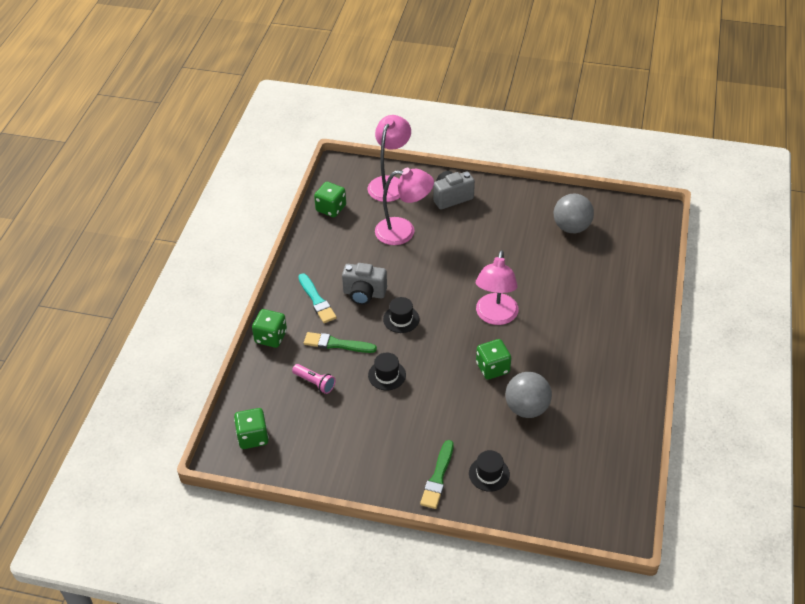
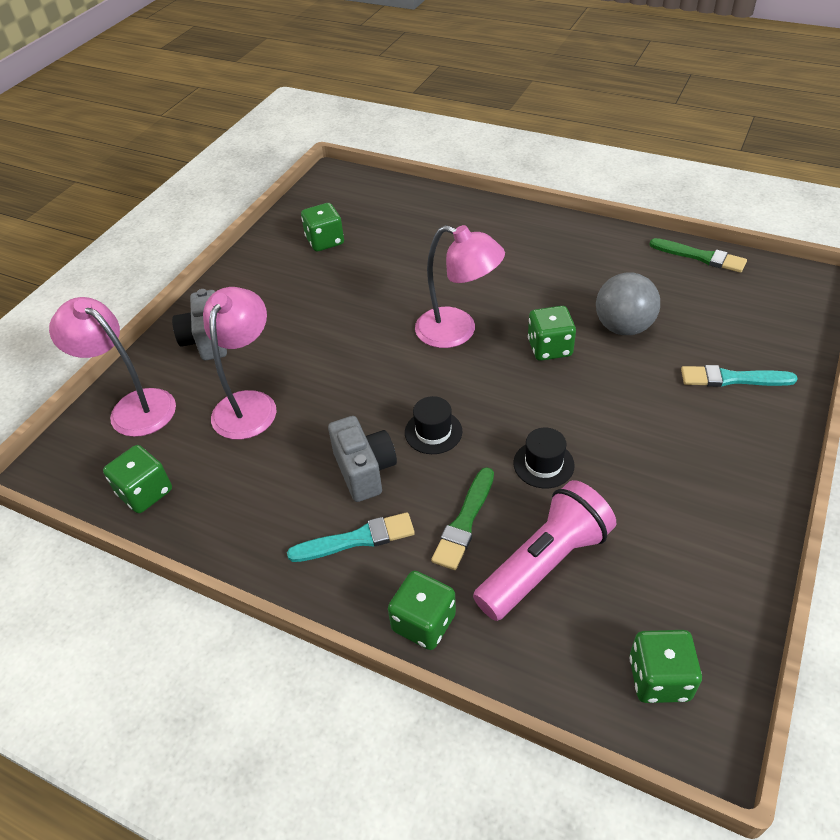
camera: 75 degrees left, 0 degrees up
(315, 383) = (544, 564): pink flashlight -> pink flashlight, size x1.95
(364, 294) = (365, 471): grey camera -> grey camera turned 45 degrees counterclockwise
(438, 477) = (740, 431): green brush -> green brush (700, 257)
(489, 474) = (732, 378): black hat -> turquoise brush
(571, 227) = (325, 241): grey ball -> green dice

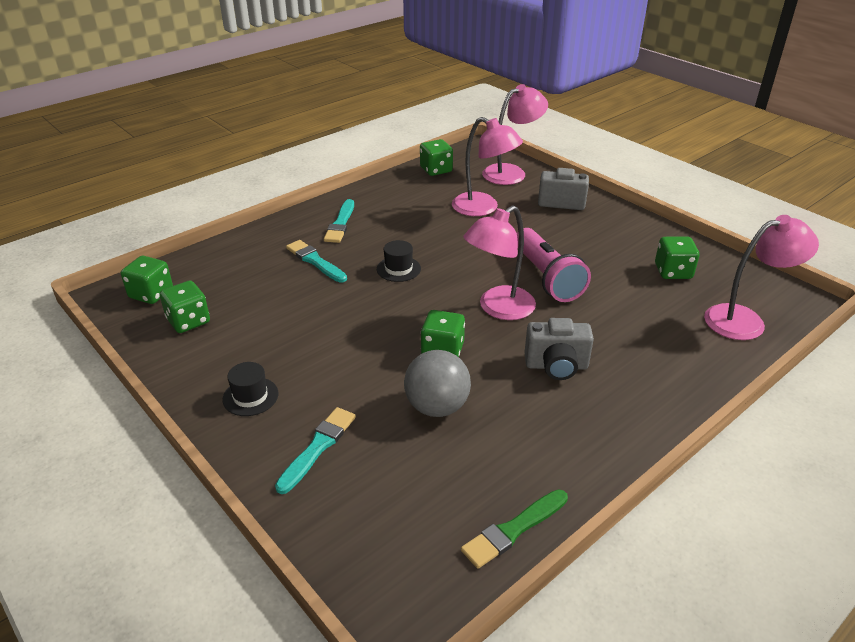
camera: 110 degrees right, 10 degrees down
(365, 471) = (388, 236): grey camera -> grey camera (556, 366)
(381, 197) = (745, 320): none -> pink lamp
(423, 623) = (267, 232): green dice -> green dice (188, 321)
(465, 522) = (315, 261): green brush -> turquoise brush
(543, 464) = (328, 305): black hat -> black hat (250, 396)
(544, 564) = (257, 280): pink flashlight -> pink flashlight (546, 277)

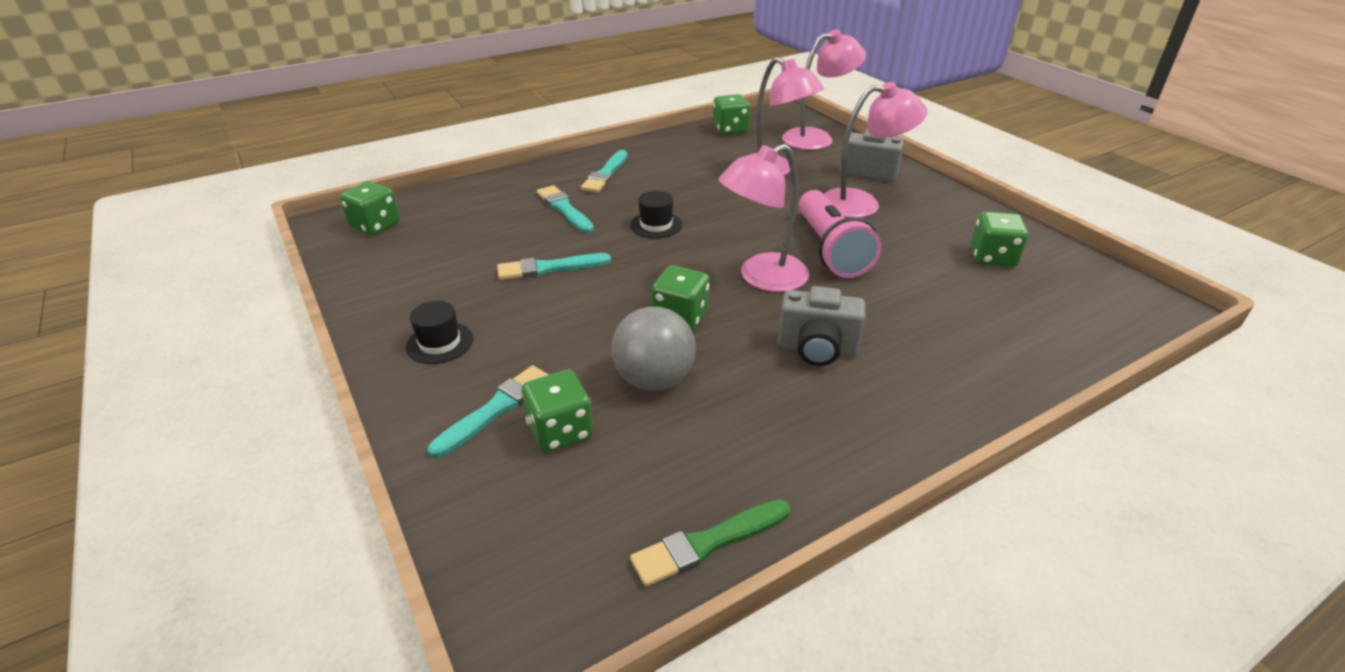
camera: 10 degrees right, 0 degrees up
(188, 321) = (403, 256): green dice -> green dice (560, 431)
(320, 318) = (549, 268): none -> turquoise brush
(745, 320) = (1079, 322): pink lamp -> pink lamp (862, 203)

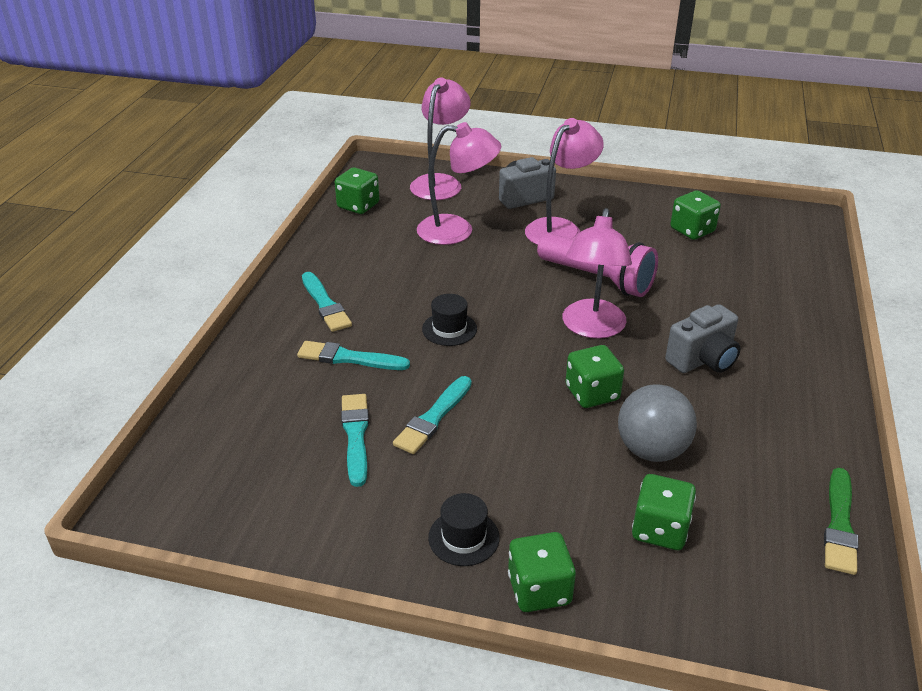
camera: 45 degrees left, 0 degrees up
(375, 225) = (192, 484): green dice -> green dice (539, 589)
(496, 409) = (595, 550): turquoise brush -> turquoise brush (355, 436)

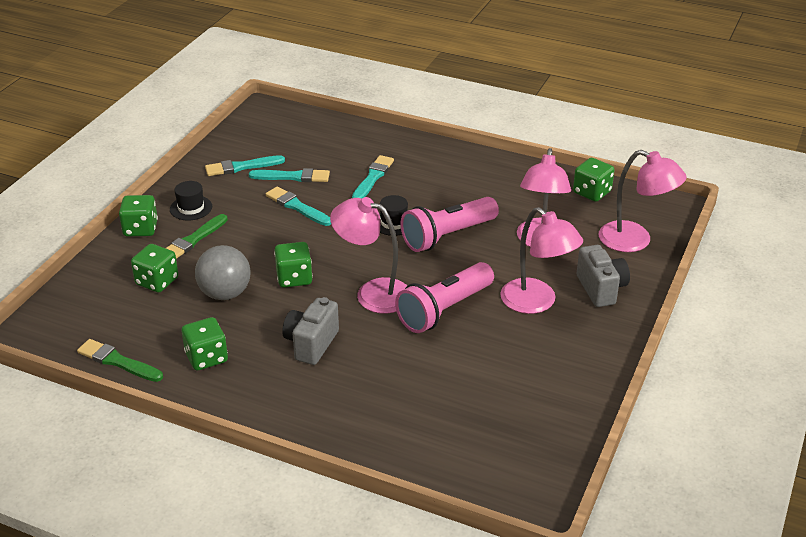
camera: 100 degrees right, 0 degrees up
(325, 304) = (441, 171): turquoise brush -> turquoise brush (242, 167)
(465, 288) = (447, 236): none -> pink flashlight
(547, 513) = (193, 240): none -> green brush
(692, 230) = (520, 393): green dice -> green dice (206, 357)
(703, 360) = (311, 344): grey camera -> grey camera turned 45 degrees clockwise

